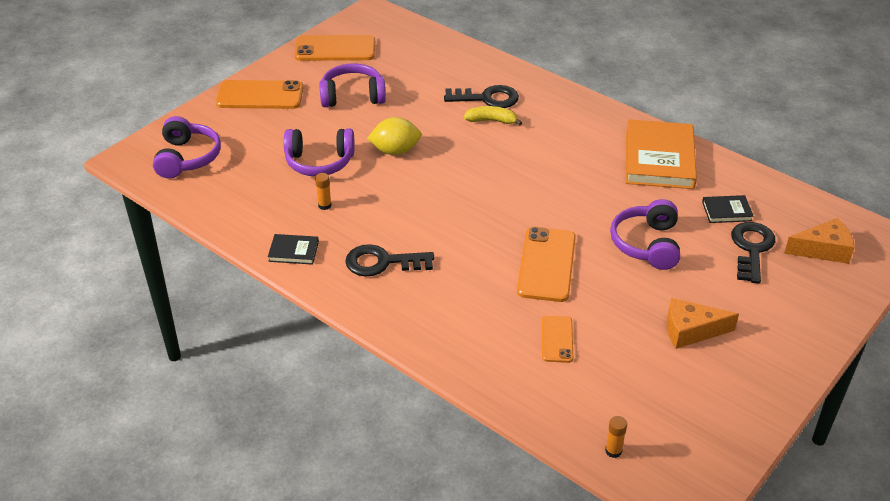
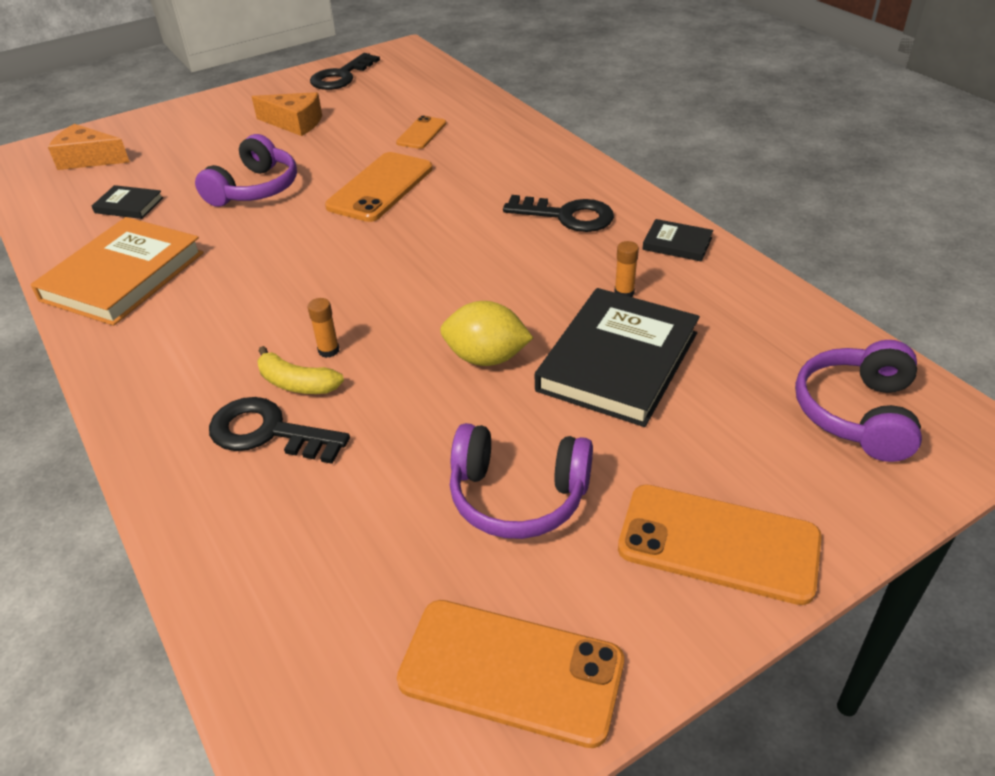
camera: 160 degrees left, 0 degrees up
(319, 162) = (618, 361): purple headphones -> black book
(613, 451) = (433, 73): orange glue stick -> orange glue stick (328, 350)
(751, 249) = (155, 170): black key -> black key (341, 76)

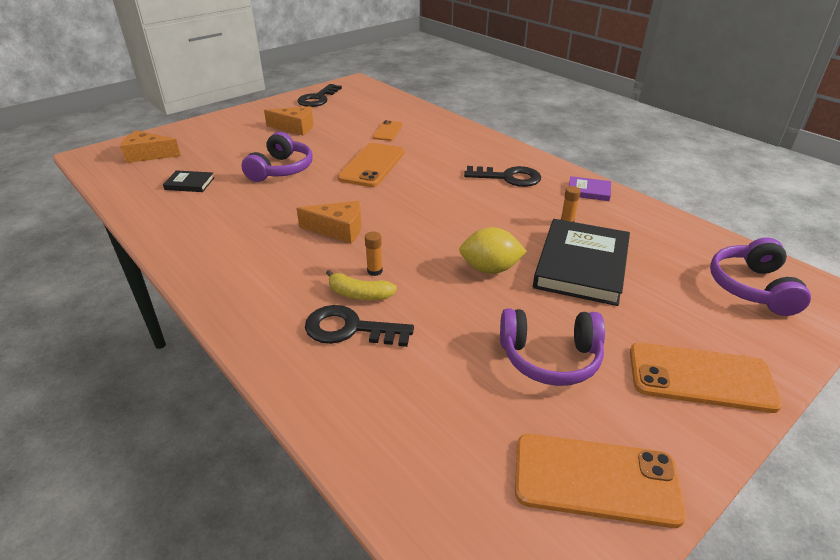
camera: 10 degrees left, 5 degrees down
(123, 276) = (201, 230): orange book -> none
(301, 286) = (338, 230): none -> orange cheese
(677, 243) = (588, 191): black book -> purple book

